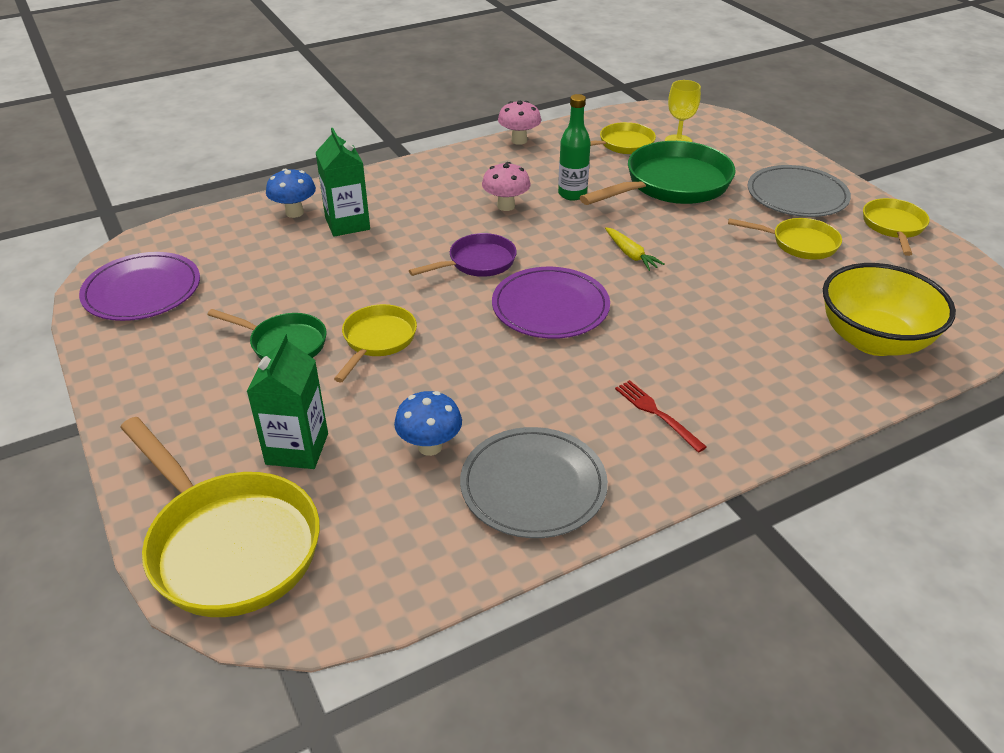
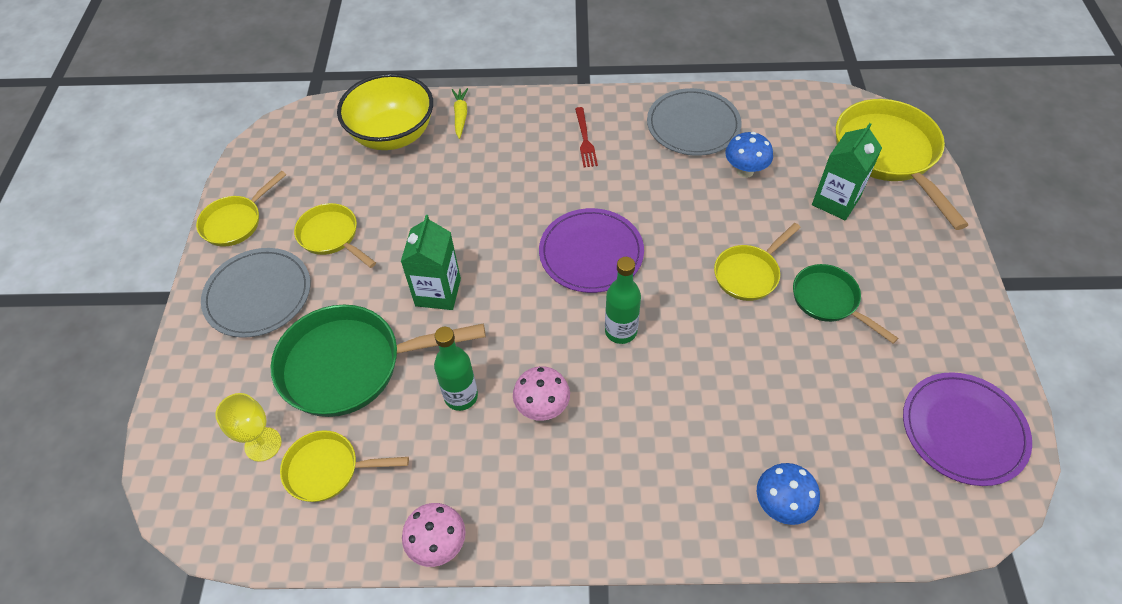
camera: 150 degrees left, 15 degrees up
(347, 224) = (725, 453): green carton -> green carton (438, 292)
(477, 262) = (620, 331): purple pan -> green bottle
(631, 254) = (479, 283): yellow carrot -> yellow carrot (460, 116)

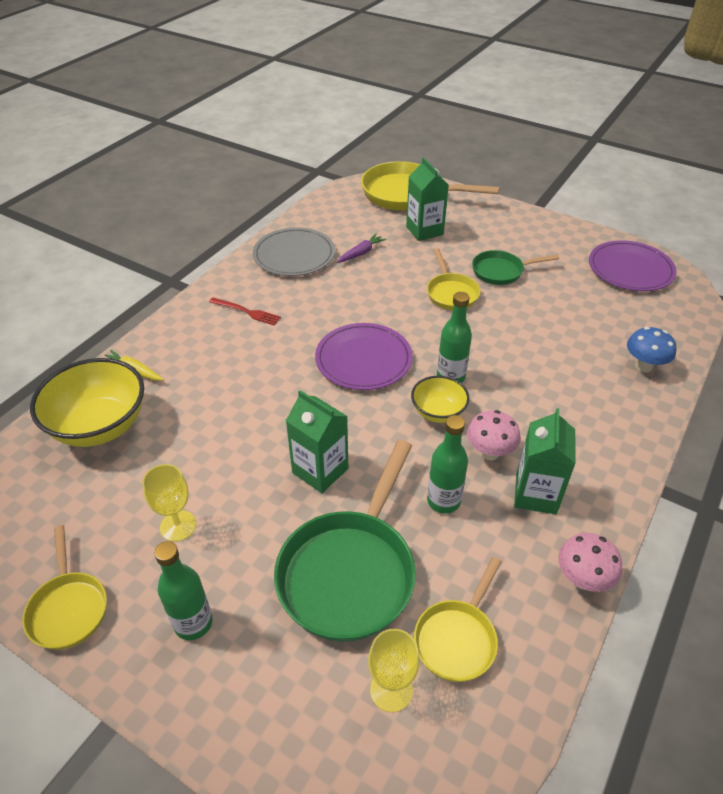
camera: 60 degrees left, 10 degrees down
(258, 295) = (193, 623): grey plate -> green bottle
(331, 236) = (178, 526): yellow pan -> yellow goblet
(515, 467) = (536, 494): none -> green carton
(565, 343) = (438, 412): none -> yellow bowl
(745, 171) = (361, 253): blue mushroom -> purple carrot

